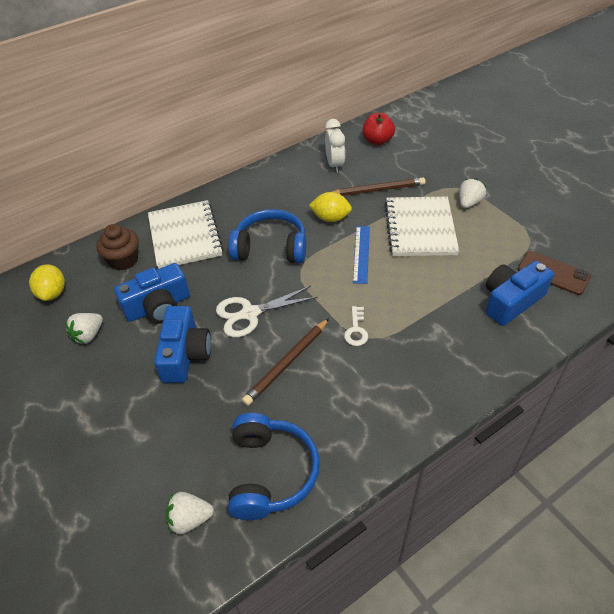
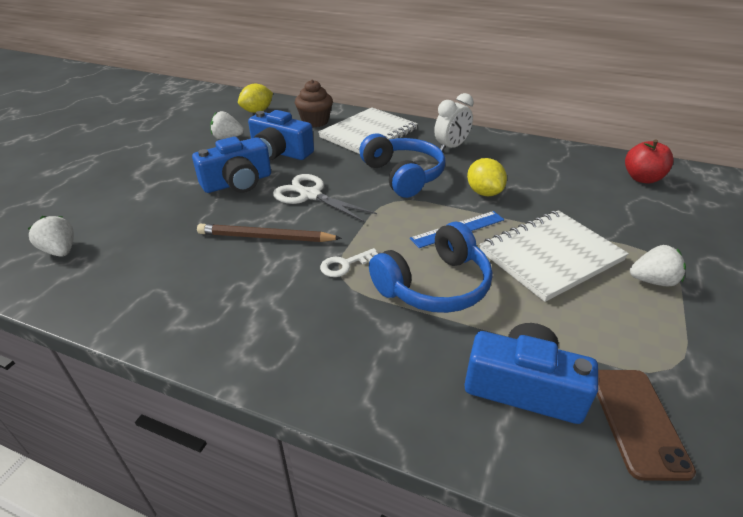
camera: 55 degrees right, 10 degrees down
(270, 473) = (126, 277): blue headphones -> blue headphones (434, 285)
(335, 165) = (562, 168): white clock -> white clock (451, 147)
(377, 190) = (566, 205): brown pencil -> none

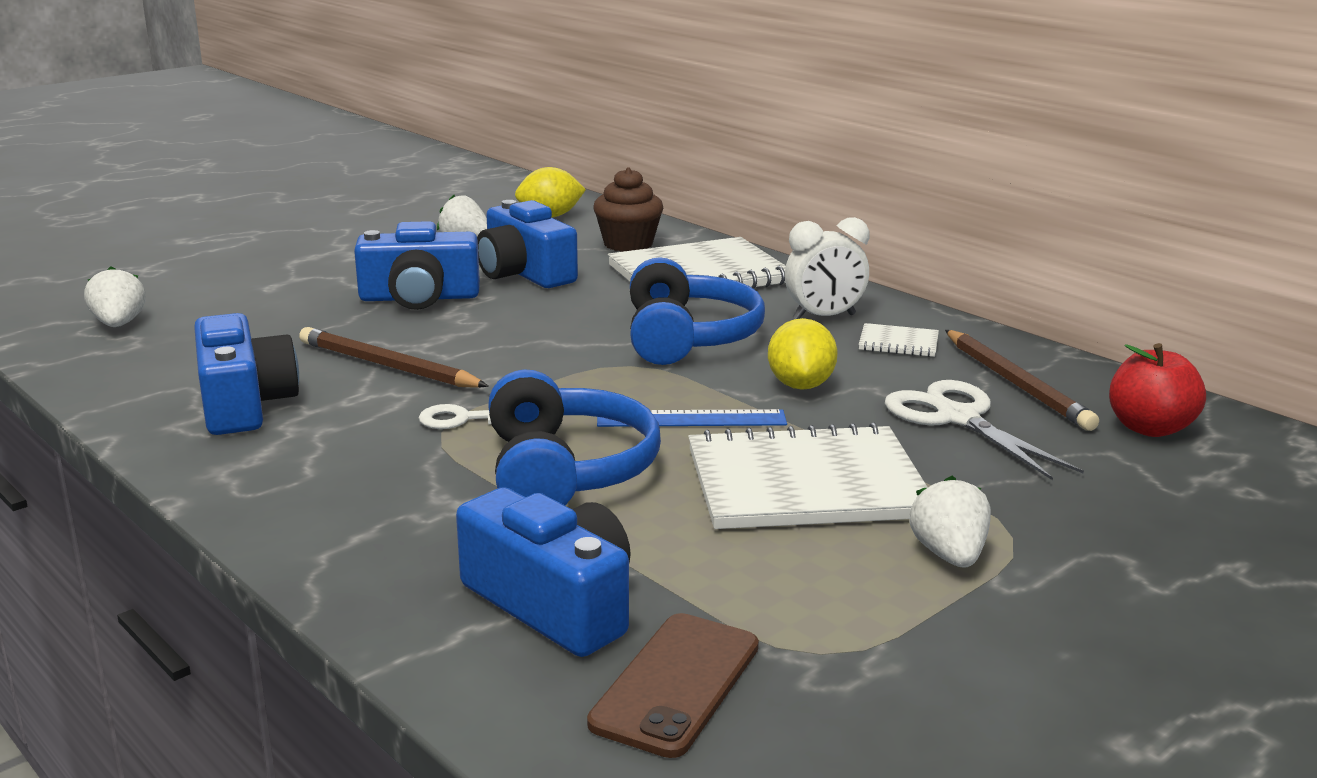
camera: 25 degrees right, 15 degrees down
(204, 292) = (244, 403): none -> blue camera
(310, 195) = (508, 333): white scissors -> white scissors (958, 418)
(434, 285) = (566, 471): blue headphones -> blue headphones turned 90 degrees counterclockwise
(498, 155) = (898, 343): none -> white notebook
(568, 167) = (1016, 383): none -> brown pencil
(652, 281) = (949, 555): white strawberry -> white strawberry turned 120 degrees counterclockwise

